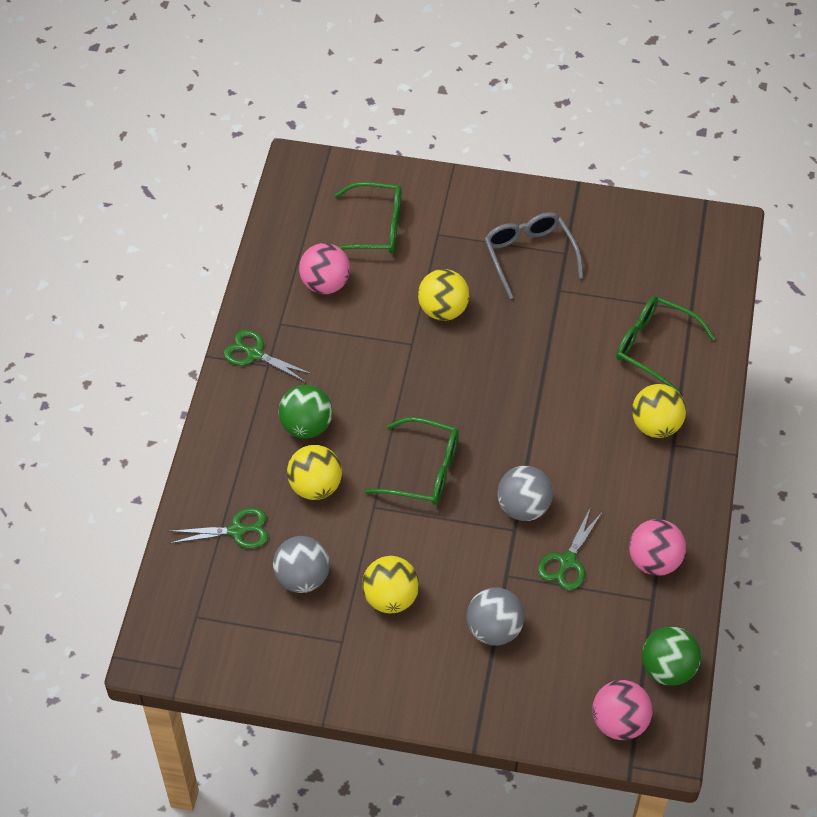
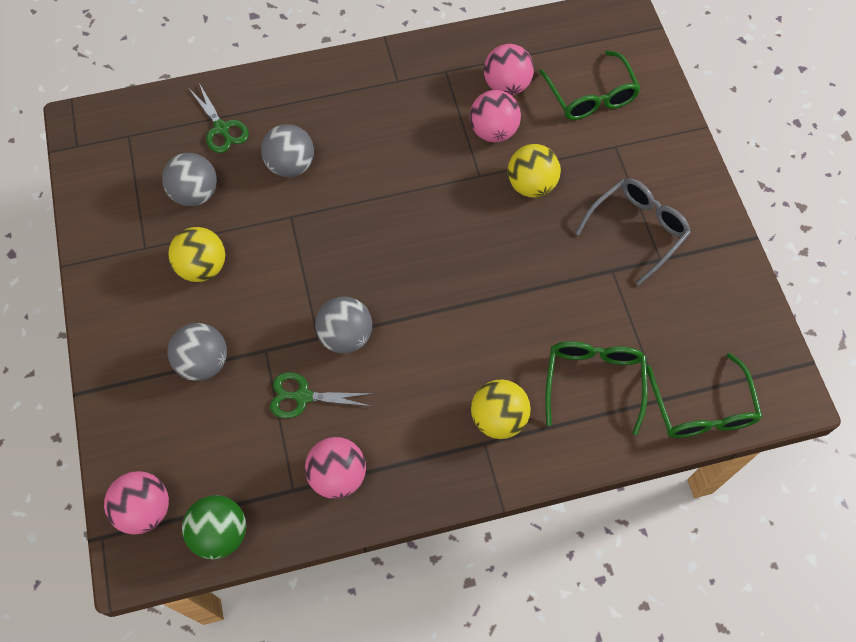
camera: 65 degrees right, 10 degrees up
(255, 354) = (404, 67): green scissors -> none
(306, 426) = (349, 133): green ball -> none
(315, 486) = (291, 165): yellow ball -> grey ball
(370, 314) = (493, 131): none -> pink ball
(424, 471) = (347, 239): green glasses -> green glasses (702, 409)

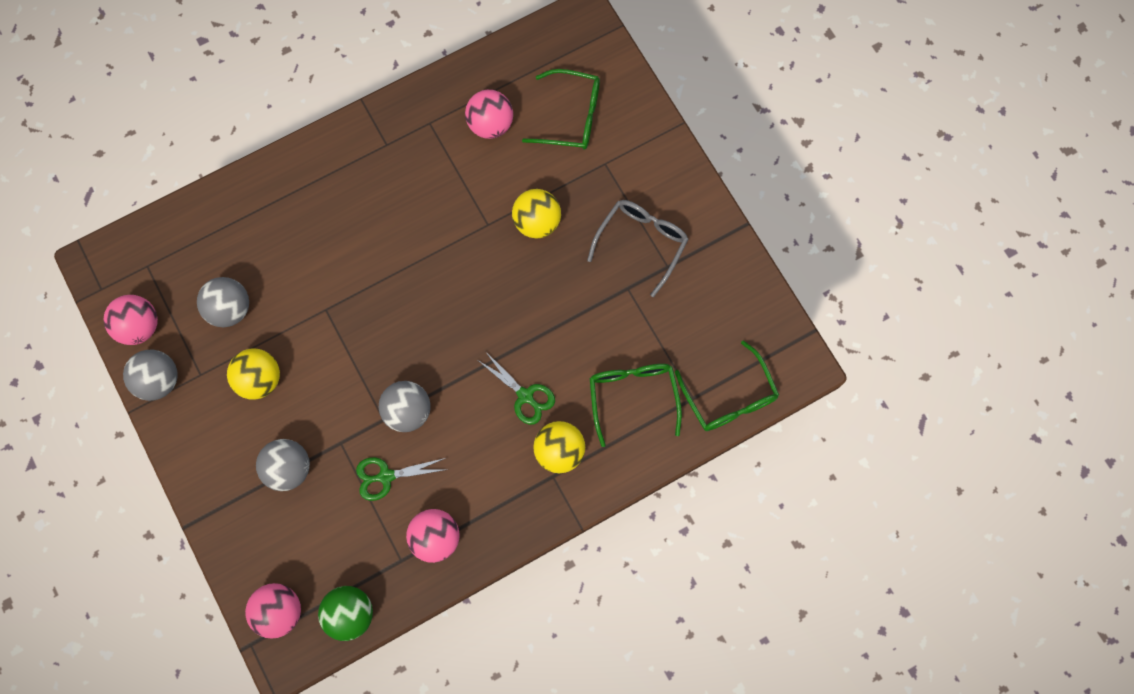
camera: 15 degrees left, 10 degrees up
(221, 128) = (234, 236): green scissors -> green scissors (525, 396)
(291, 165) = (310, 258): grey ball -> grey ball (159, 380)
(493, 131) = (489, 175): pink ball -> pink ball (140, 326)
(591, 96) = (572, 117): green glasses -> green glasses turned 45 degrees counterclockwise

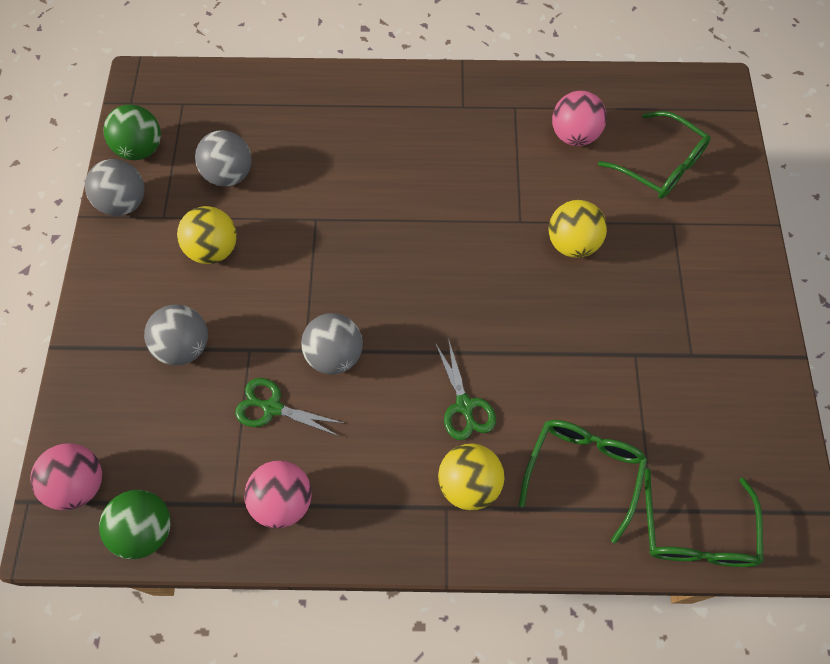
camera: 30 degrees right, 10 degrees down
(140, 326) = (141, 149): pink ball -> green ball
(641, 242) = (674, 317): grey glasses -> none

